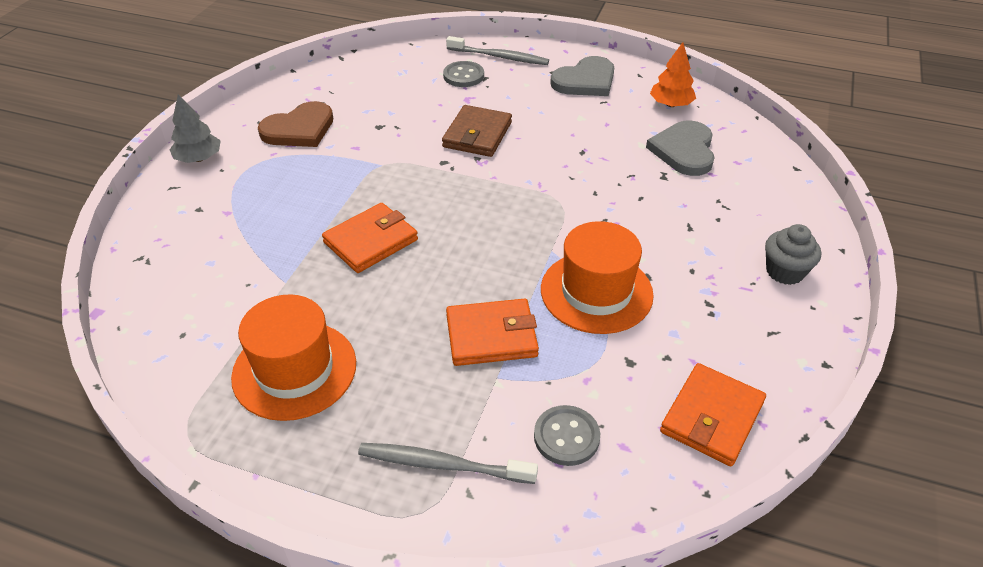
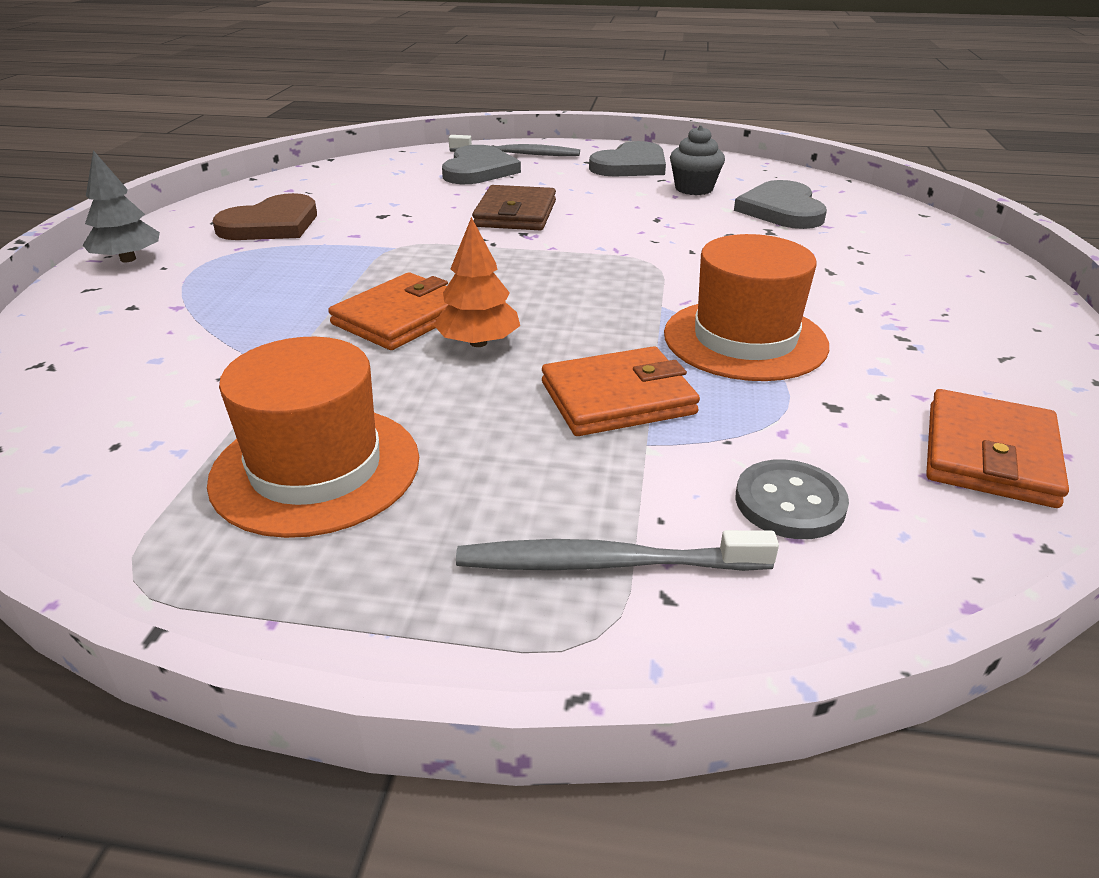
camera: 10 degrees left, 10 degrees down
(463, 76) = (478, 170): grey button -> grey heart
(671, 104) = (743, 176): orange tree -> orange tree (478, 343)
(784, 272) = (977, 300): grey cupcake -> grey cupcake (694, 189)

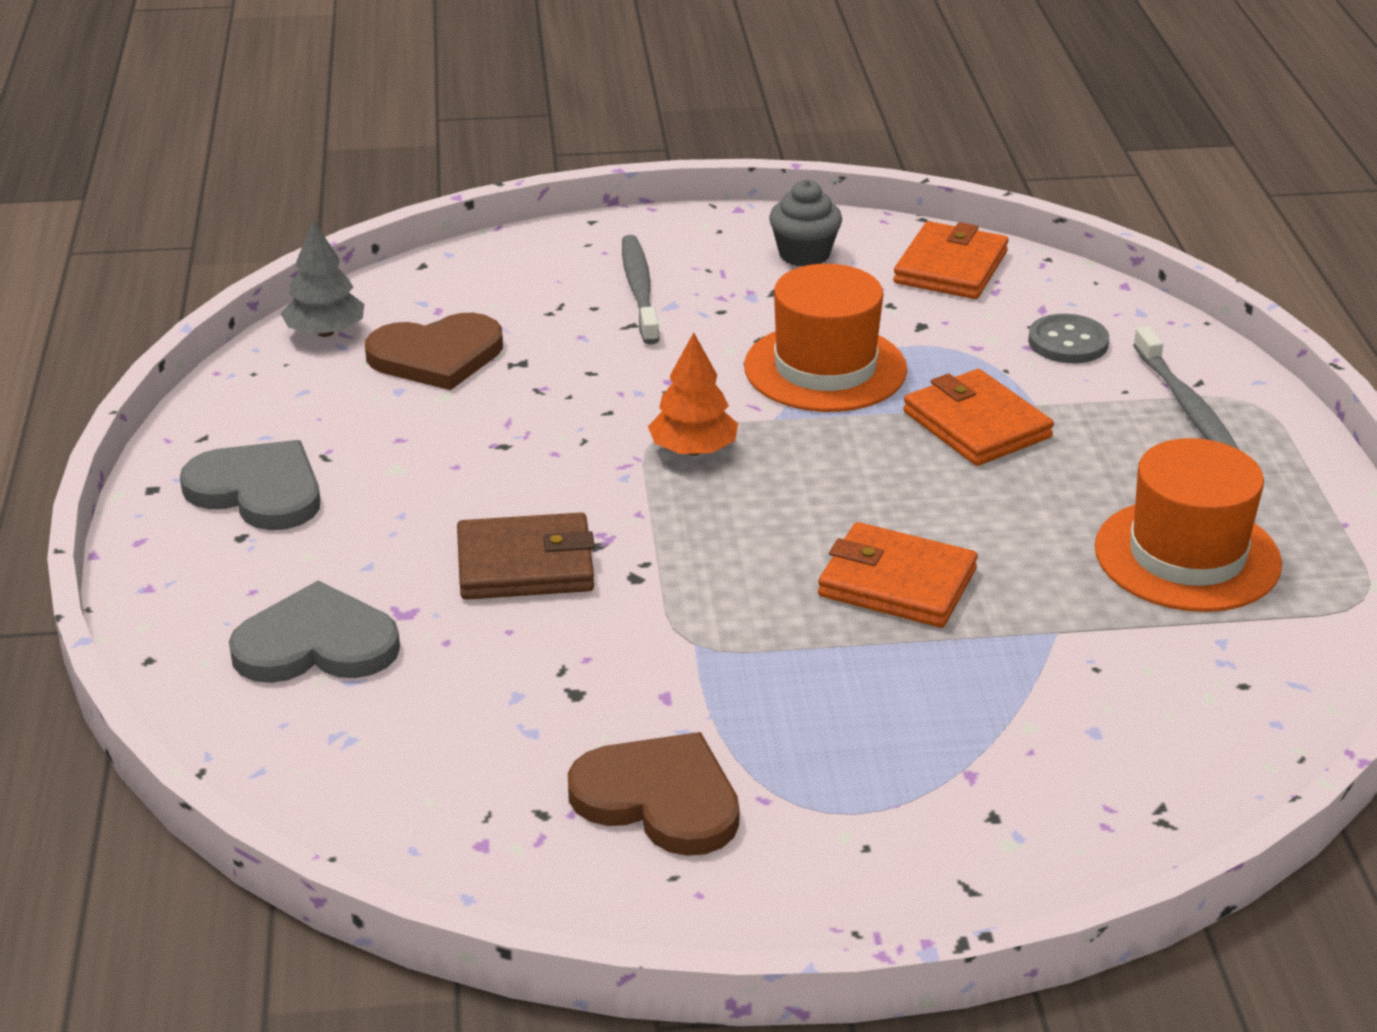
camera: 105 degrees left, 0 degrees up
(128, 259) = (860, 899): grey tree -> grey tree (325, 332)
(478, 343) = (923, 518): orange tree -> orange tree (693, 450)
(518, 154) = (208, 618): grey toothbrush -> grey toothbrush (639, 289)
(694, 189) = (366, 425): grey cupcake -> grey cupcake (804, 254)
(781, 210) = (436, 356): grey heart -> brown heart
(989, 454) = (950, 267): orange wallet -> orange wallet turned 75 degrees counterclockwise

